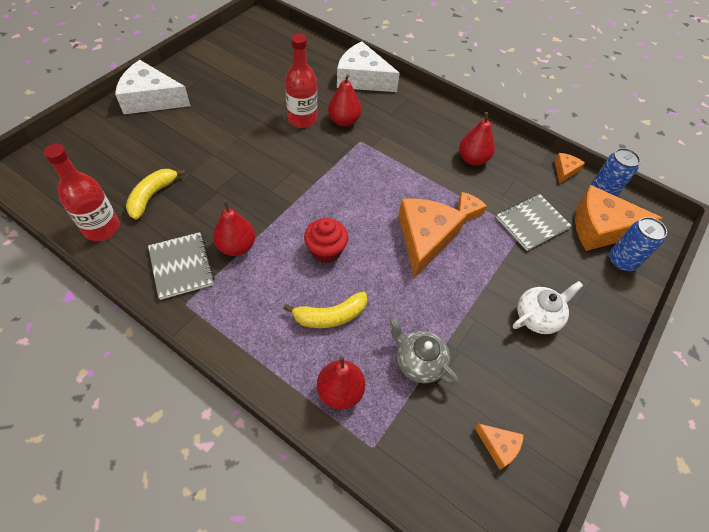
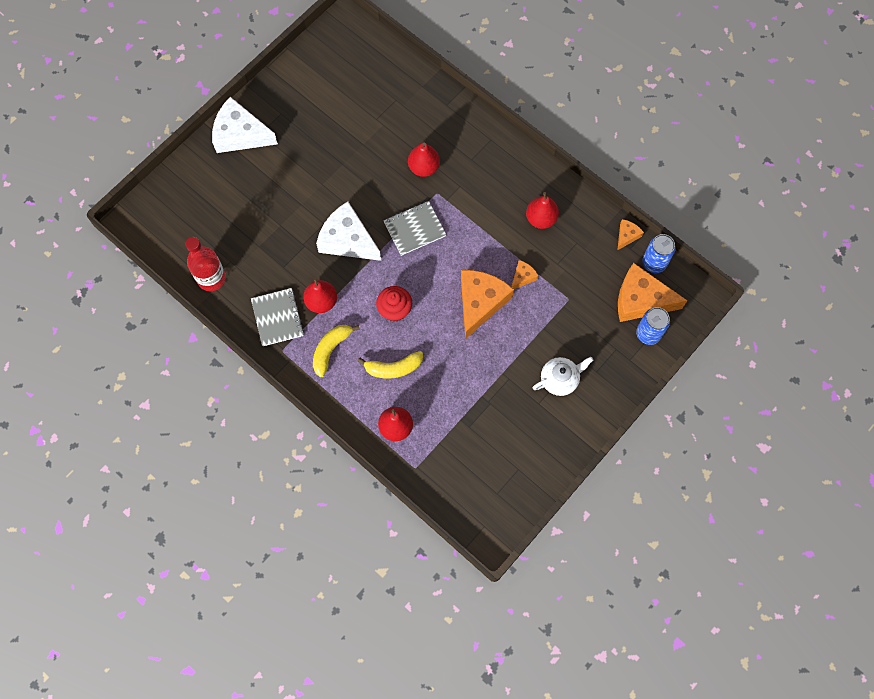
camera: 10 degrees right, 15 degrees up
(152, 196) = (250, 248): yellow banana -> yellow banana (331, 349)
(302, 119) = (383, 164): red bottle -> none
(362, 79) = (448, 111): white cheese -> white cheese (347, 240)
(418, 362) = (457, 409): grey teapot -> none
(499, 446) = (504, 474): orange cheese -> none
(532, 223) = (579, 291): grey notebook -> grey notebook (414, 229)

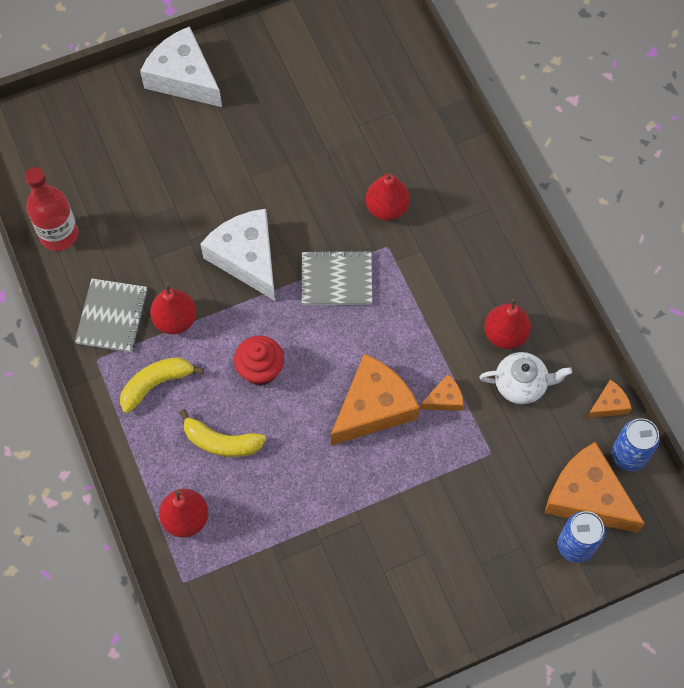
camera: 25 degrees right, 5 degrees down
(560, 379) = (427, 553): white teapot -> white teapot (521, 384)

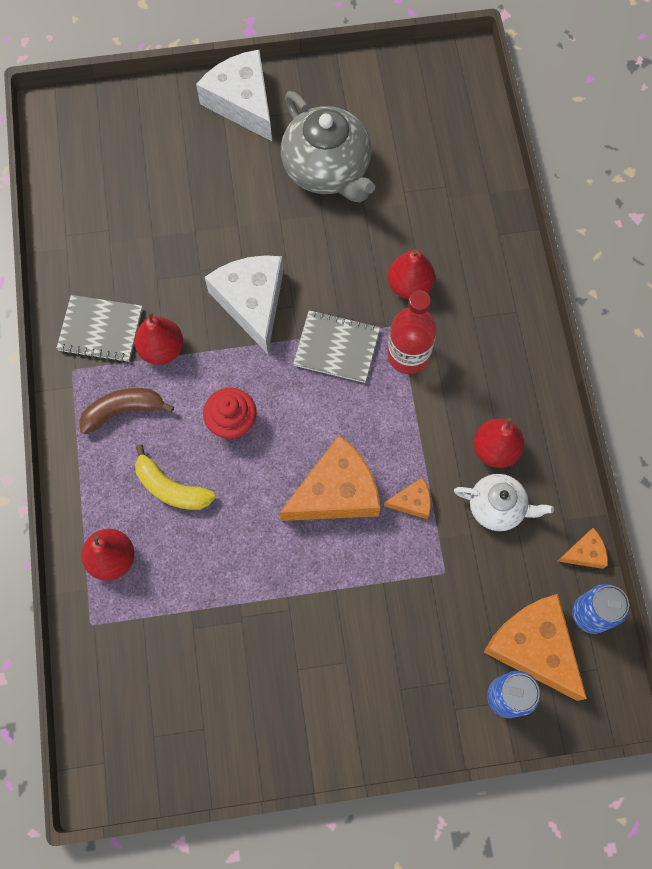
camera: 15 degrees right, 5 degrees up
(59, 234) = (73, 233): red bottle -> red bottle (408, 355)
(112, 316) = (100, 330): grey notebook -> grey notebook turned 75 degrees clockwise
(156, 384) = (123, 411): yellow banana -> brown banana
(281, 121) = (327, 170): none -> grey teapot

